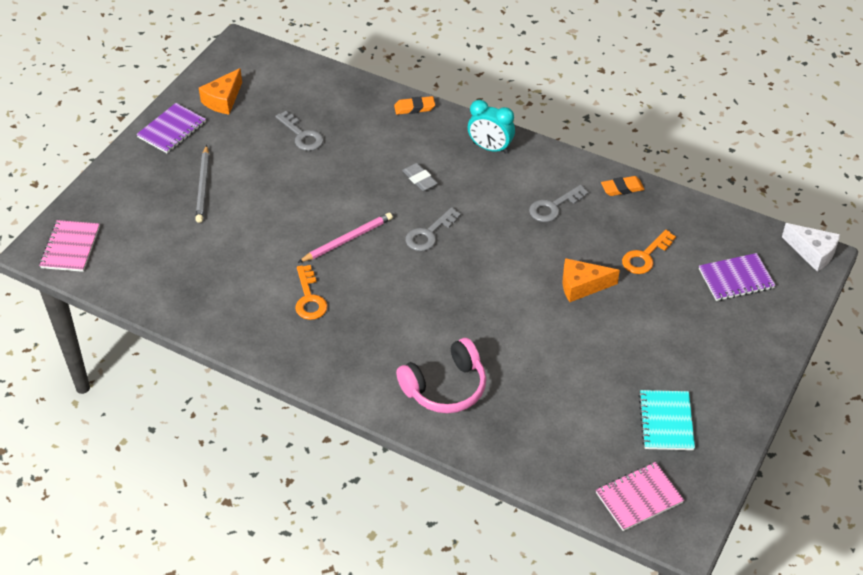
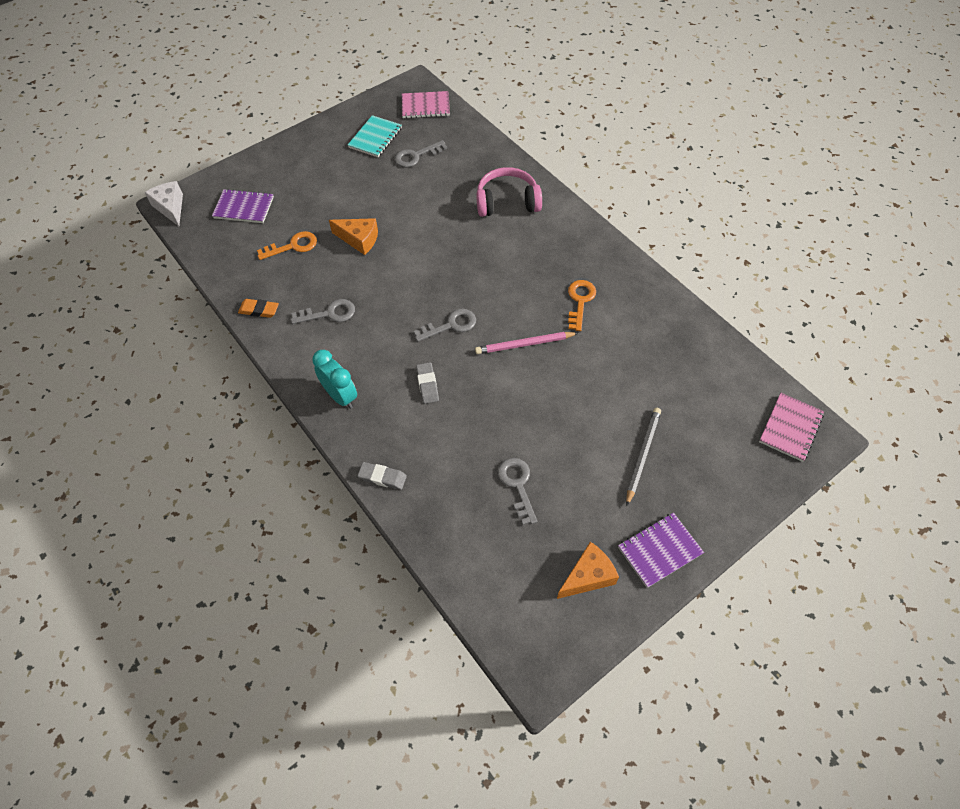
camera: 155 degrees left, 10 degrees up
(414, 108) = (382, 477): orange eraser -> grey eraser
(595, 412) = (416, 156): none -> grey key

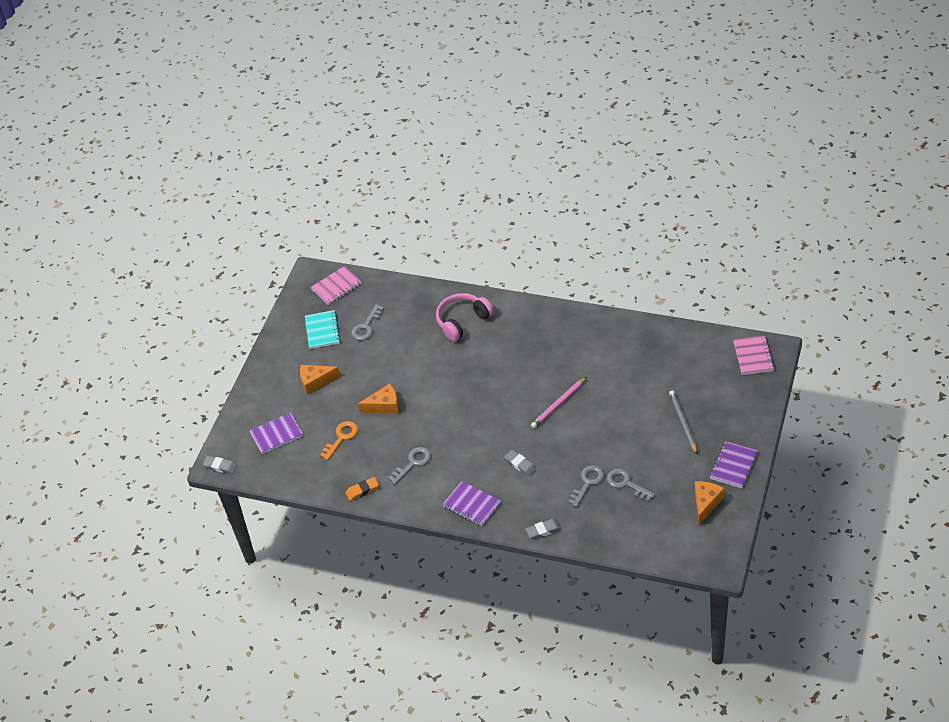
camera: 30 degrees left, 10 degrees down
(170, 207) = (220, 466): white cheese -> grey eraser
(324, 180) = (316, 381): none -> orange cheese
(340, 396) = (471, 505): turquoise clock -> purple notebook
(451, 325) = (501, 421): grey key -> grey key (588, 483)
(580, 301) = (569, 357): orange key -> none

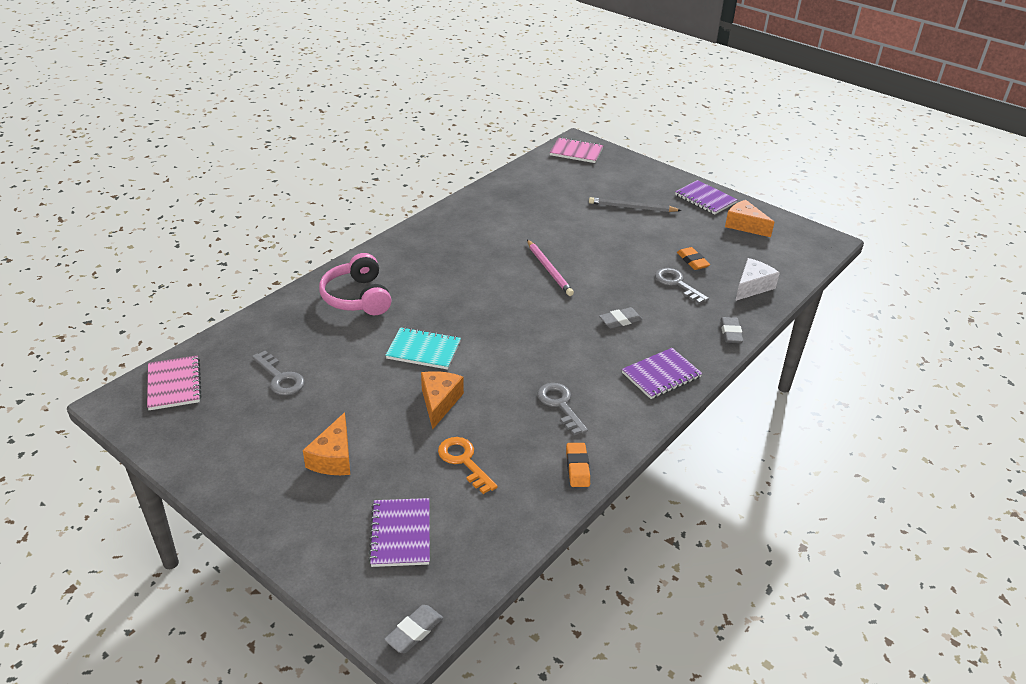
camera: 75 degrees left, 10 degrees down
(322, 330) = (242, 422): turquoise notebook -> turquoise notebook (423, 350)
(613, 529) = (752, 287): none -> white cheese
(626, 484) = (692, 261): grey key -> orange eraser

